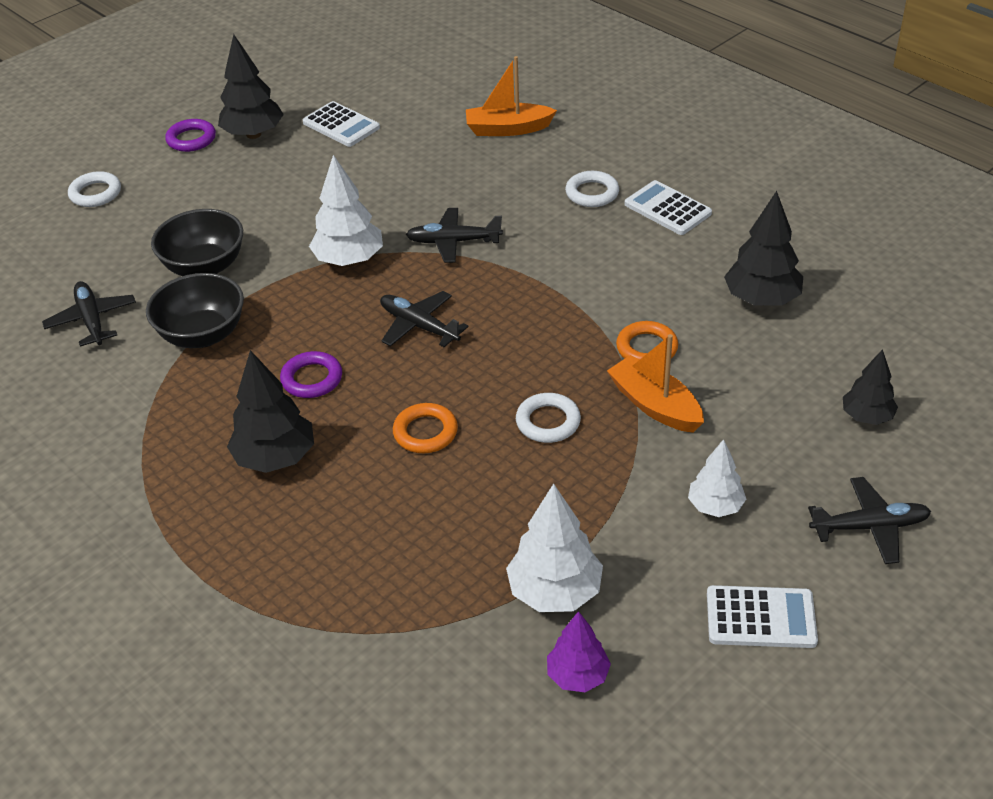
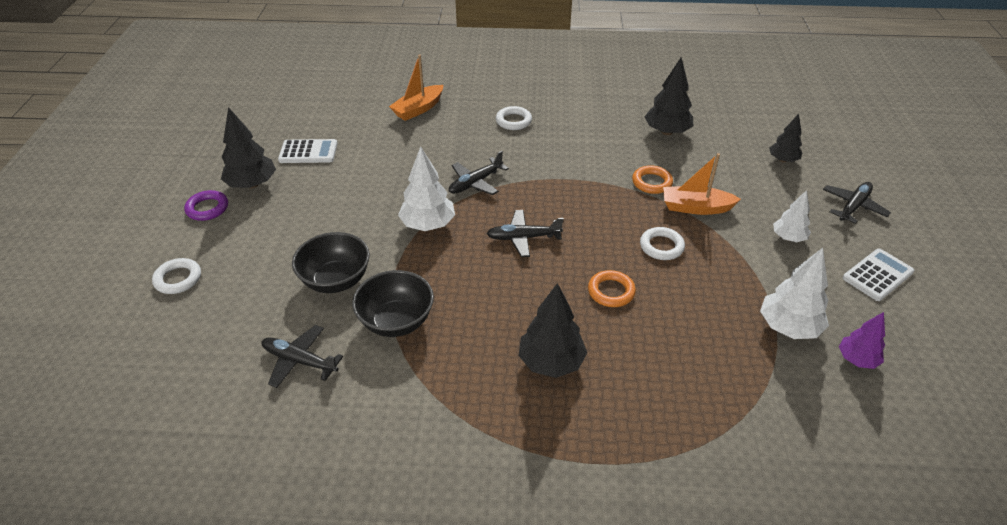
camera: 45 degrees left, 0 degrees up
(312, 379) = (505, 304): purple ring -> none
(667, 209) = (562, 111): white calculator -> none

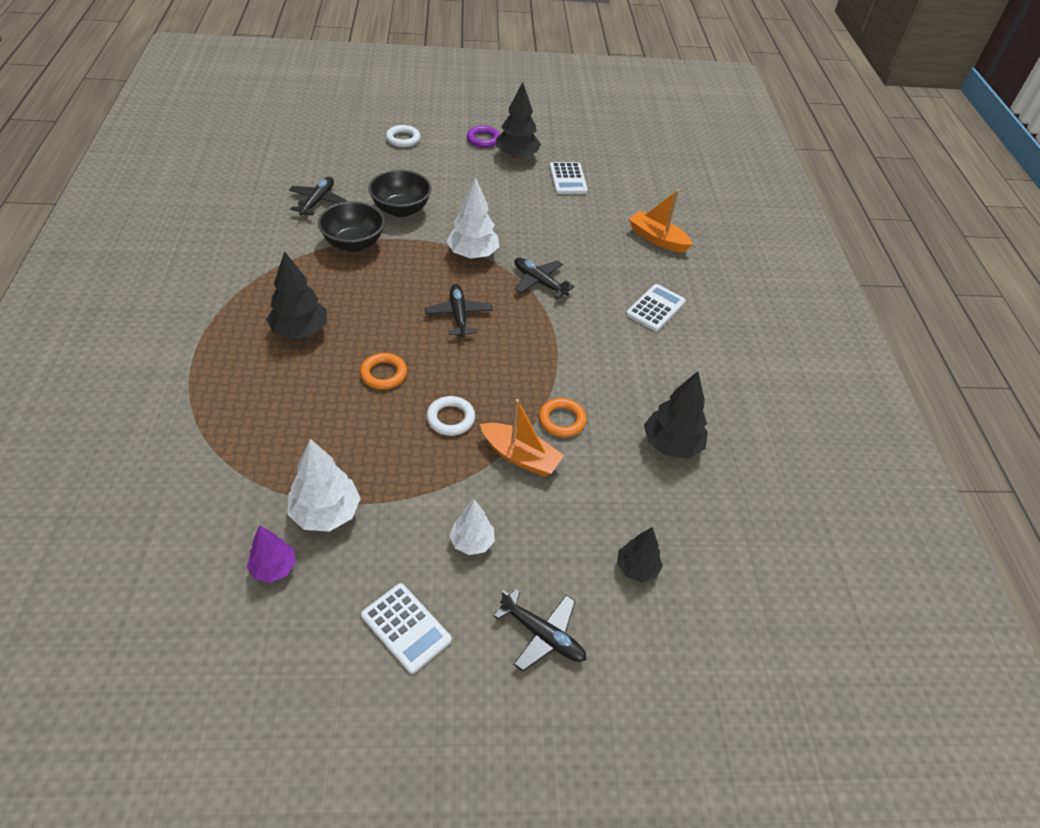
camera: 80 degrees right, 5 degrees up
(513, 121) = (655, 308): white ring -> white calculator
(695, 207) = (520, 456): orange boat -> orange boat turned 120 degrees clockwise

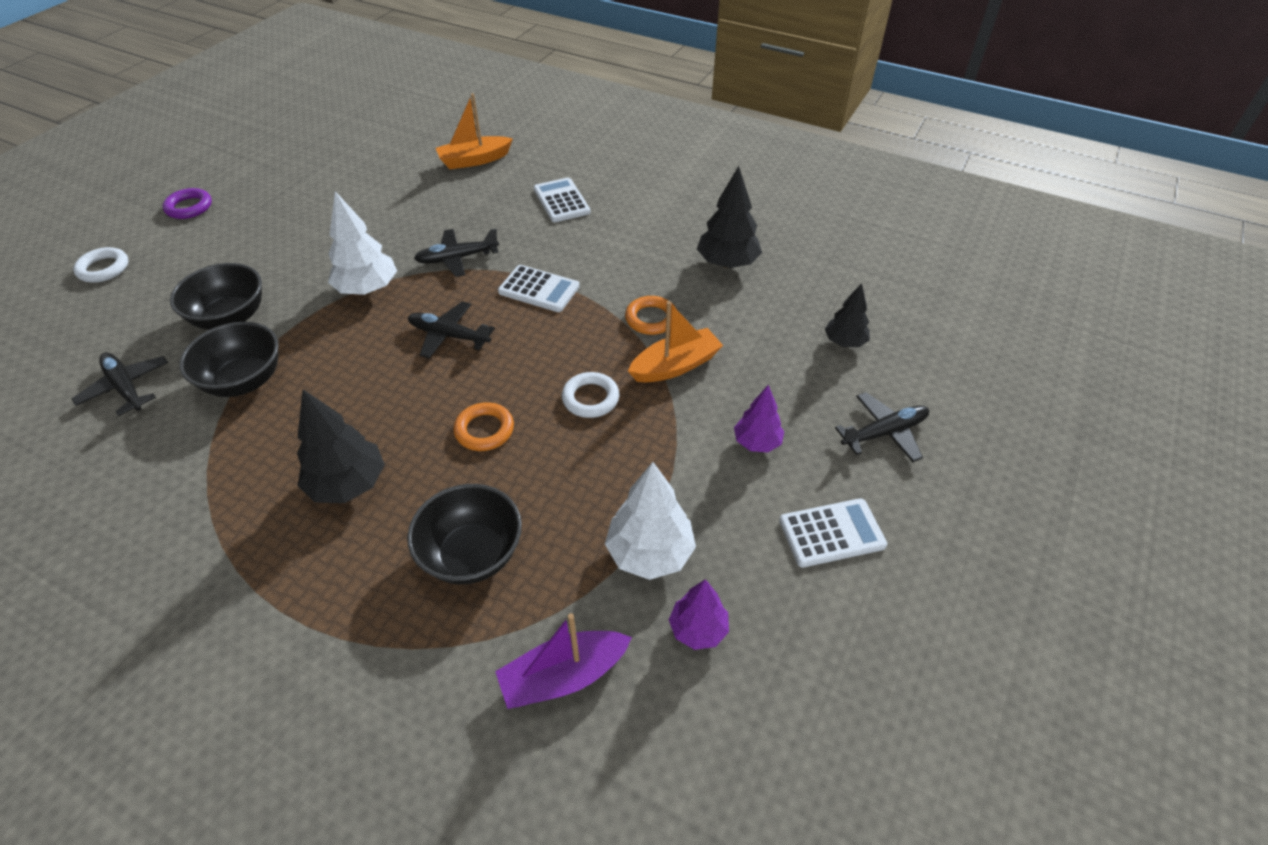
camera: 55 degrees left, 0 degrees up
(205, 505) = (563, 676): none -> purple boat
(276, 416) = (472, 554): none -> black bowl
(472, 542) = (757, 442): white tree -> purple tree
(517, 156) = (248, 195): black tree -> none
(568, 179) = (327, 176): white calculator -> white calculator (539, 289)

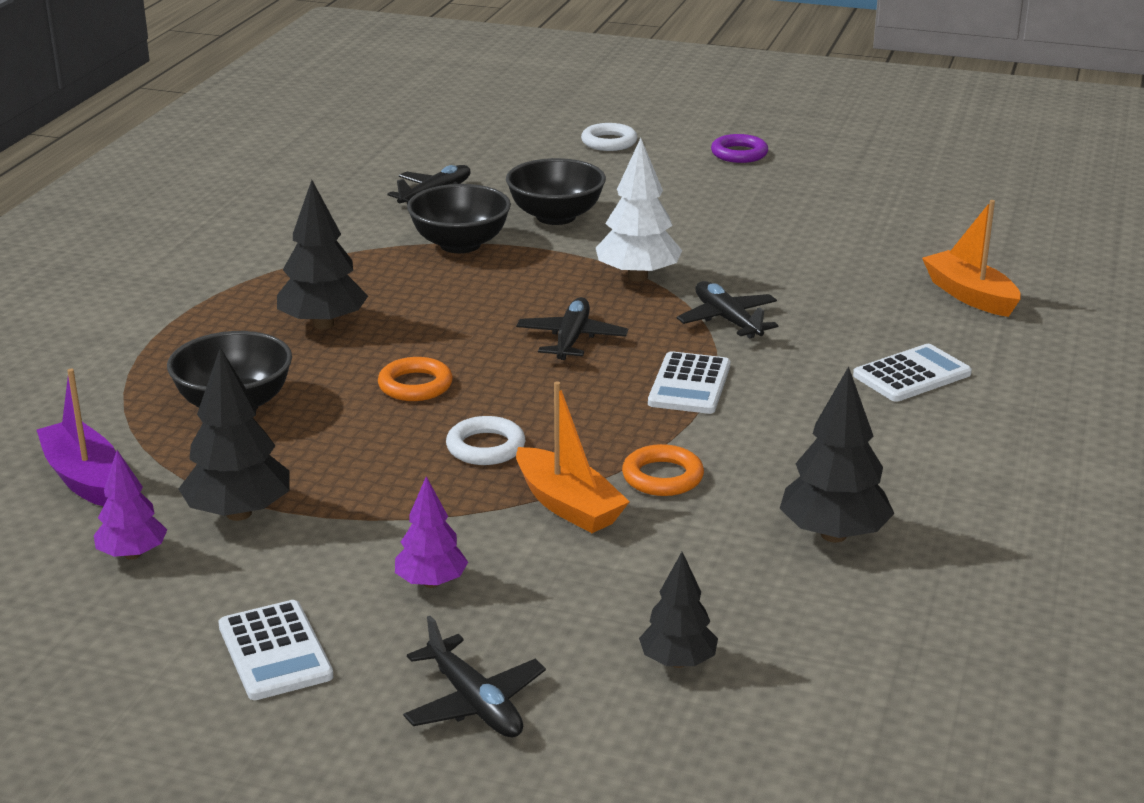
camera: 80 degrees right, 20 degrees down
(649, 553) = (239, 513): white tree -> black tree

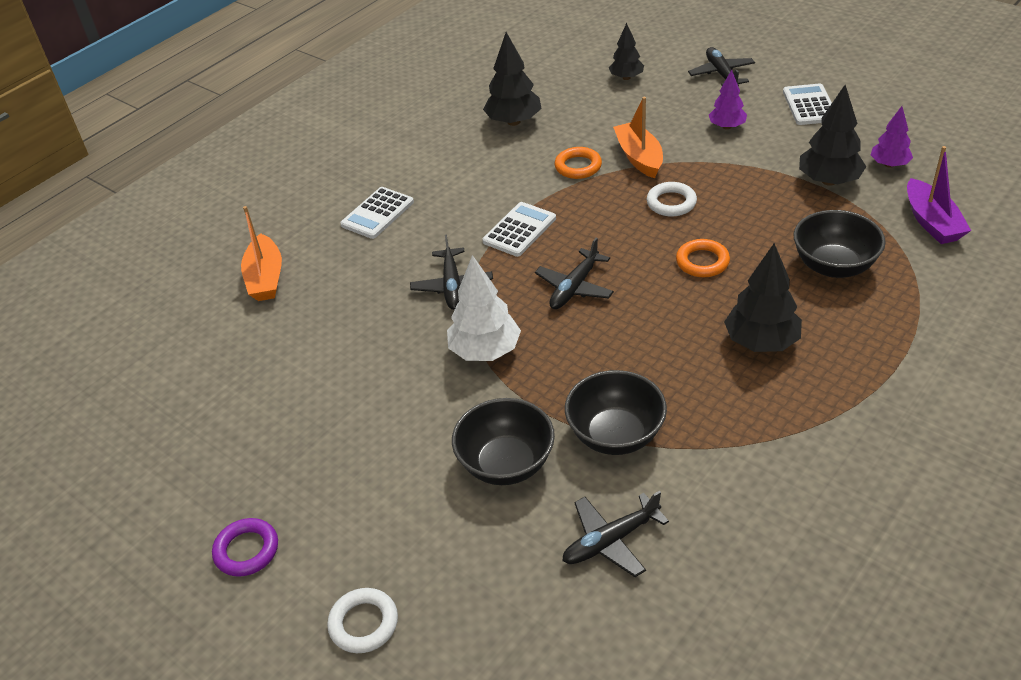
camera: 155 degrees left, 15 degrees up
(912, 375) = (377, 213): white calculator -> white calculator turned 45 degrees counterclockwise

